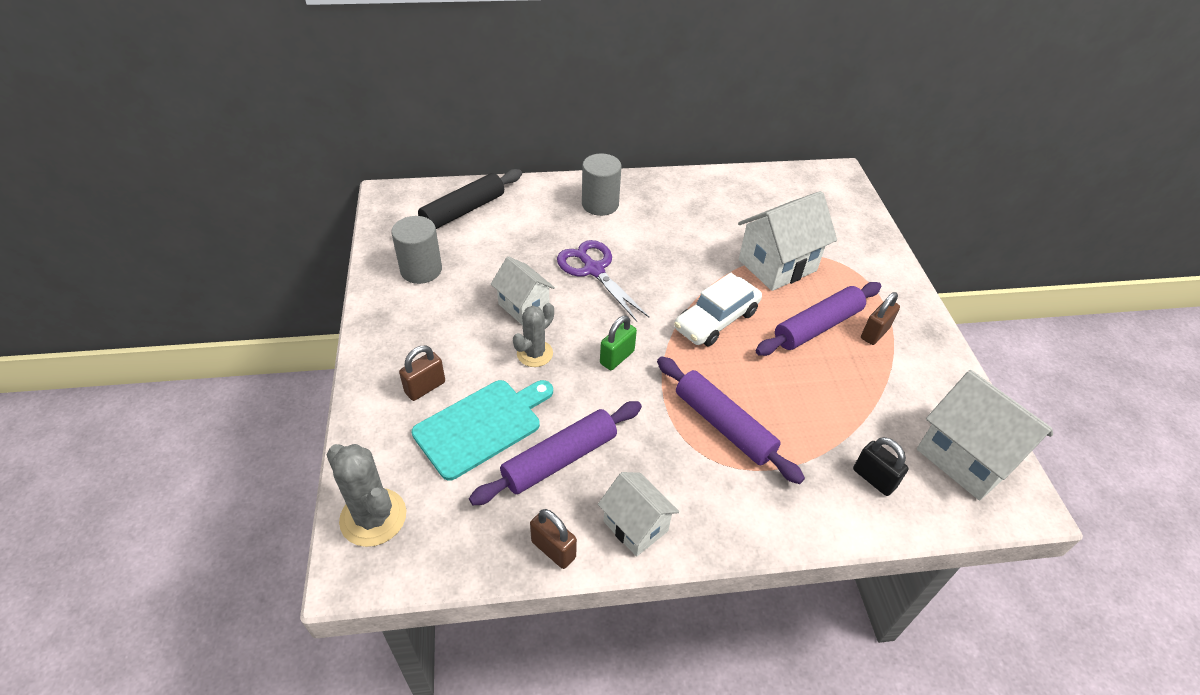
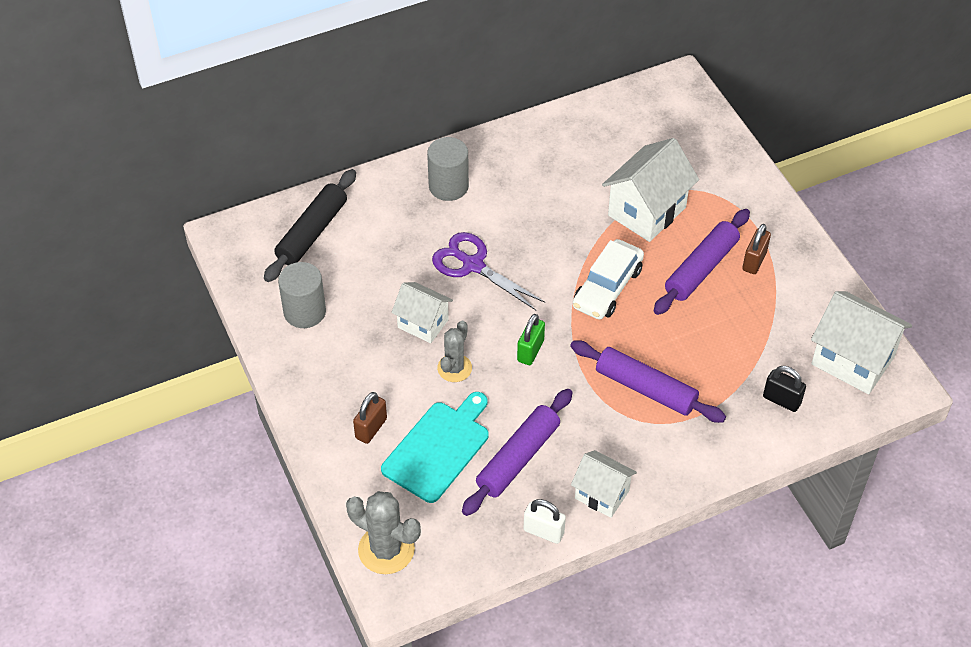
camera: 15 degrees left, 5 degrees up
(553, 549) = (543, 531): brown padlock -> white padlock

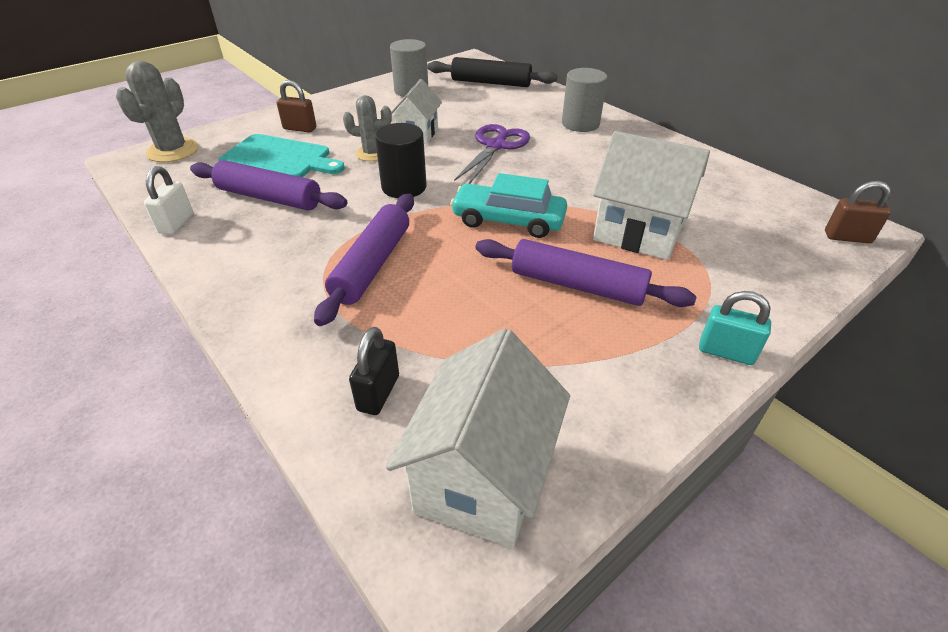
camera: 75 degrees right, 10 degrees down
(530, 351) = (404, 187): green padlock -> black cylinder
(602, 494) = (219, 253): white house -> none
(607, 287) = (508, 220): white car -> turquoise car
(754, 261) = (621, 332): brown padlock -> brown padlock (847, 237)
(782, 216) = (726, 352): none -> turquoise padlock

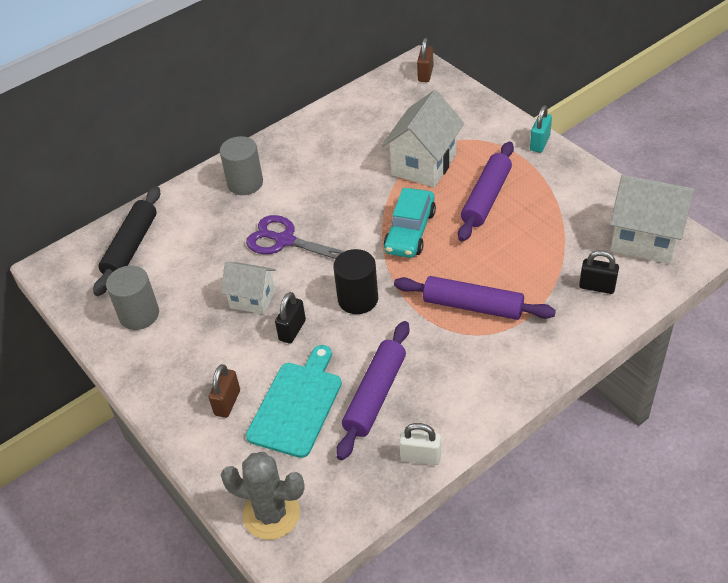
camera: 85 degrees left, 5 degrees up
(372, 153) = (292, 330): grey cactus -> black padlock

